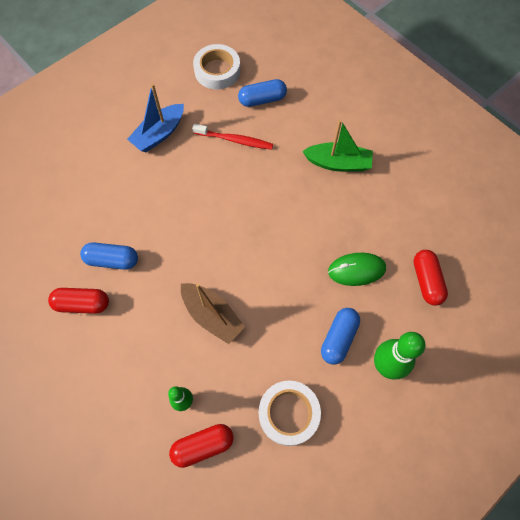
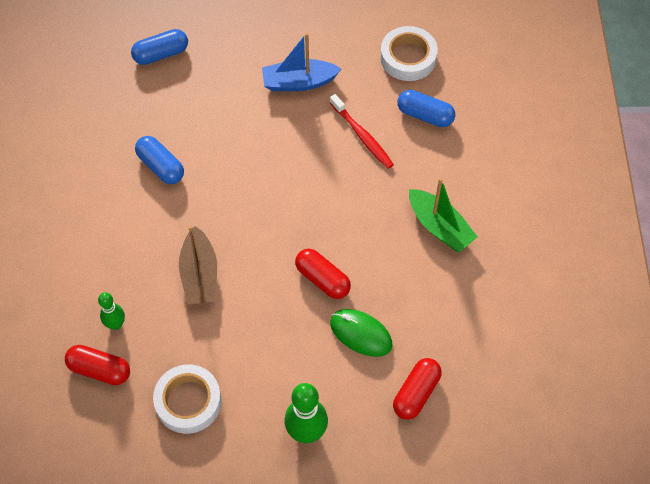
camera: 40 degrees right, 5 degrees down
(82, 304) = (106, 185): red capsule -> red capsule (322, 279)
(339, 338) = (288, 377): blue capsule -> blue capsule (161, 54)

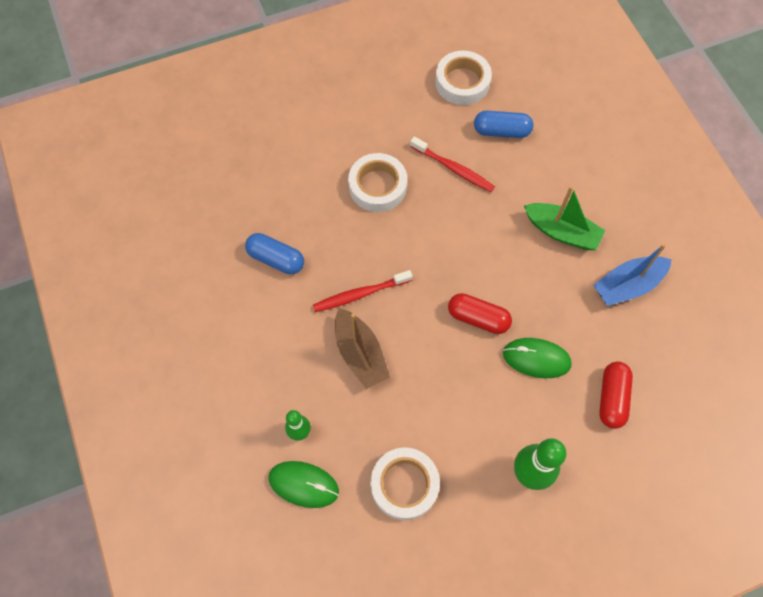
camera: 20 degrees left, 5 degrees up
(99, 369) = (303, 484): red capsule -> green mouse
(161, 54) = (228, 148): blue capsule -> none
(223, 222) = (360, 294): none -> red toothbrush
(283, 130) = (377, 186): none -> white tape
(299, 82) = (372, 136): blue boat -> blue boat (627, 285)

